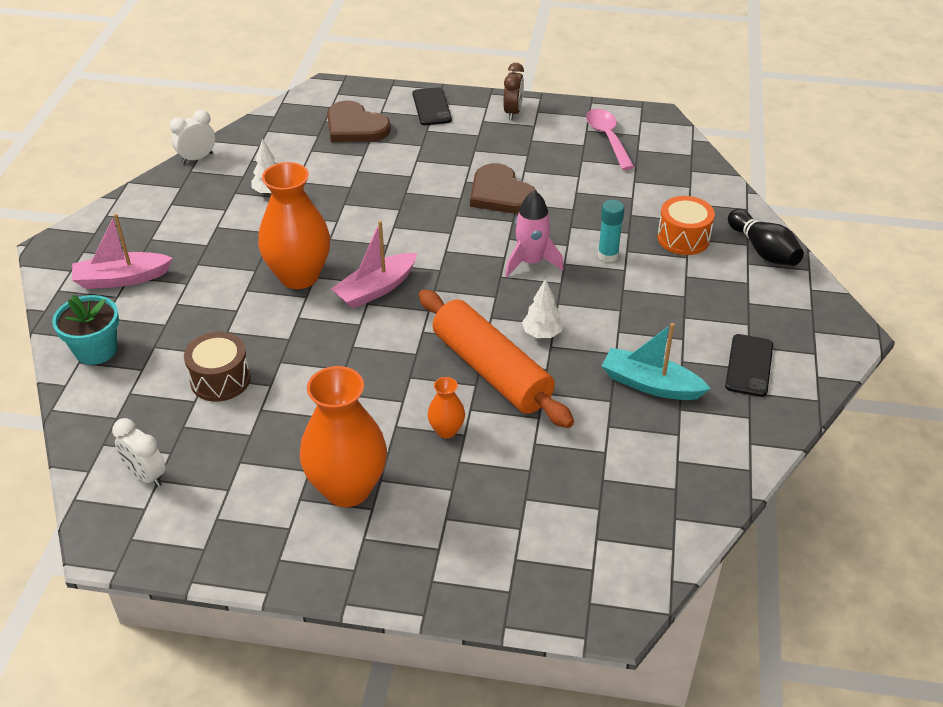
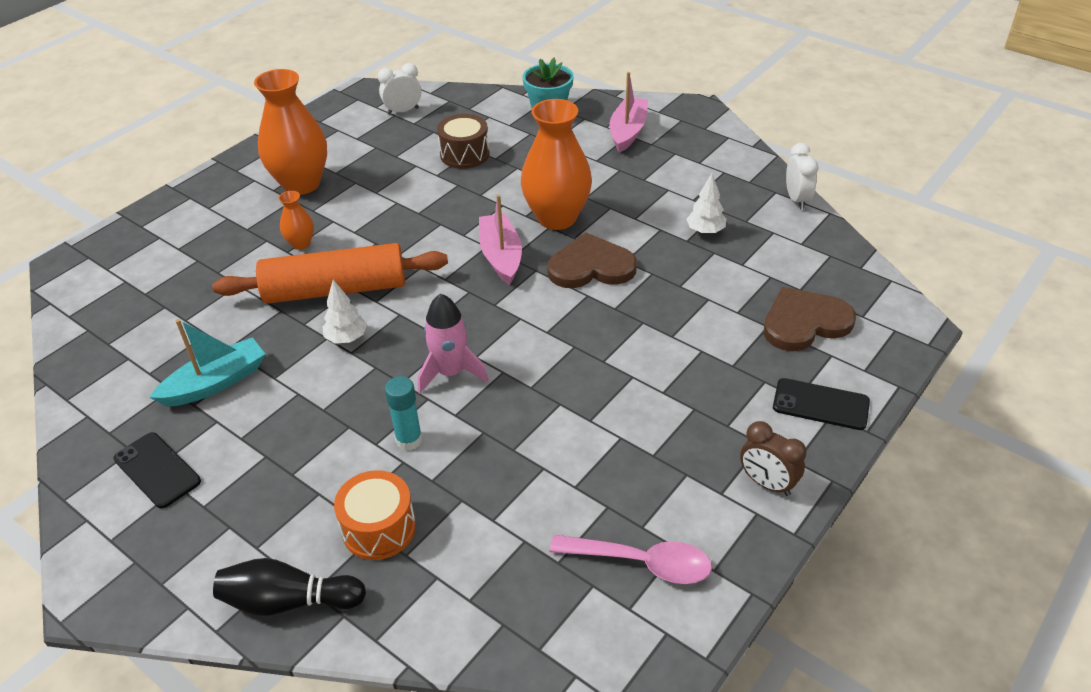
camera: 120 degrees right, 0 degrees up
(500, 193) = (588, 397): brown heart -> brown heart (591, 266)

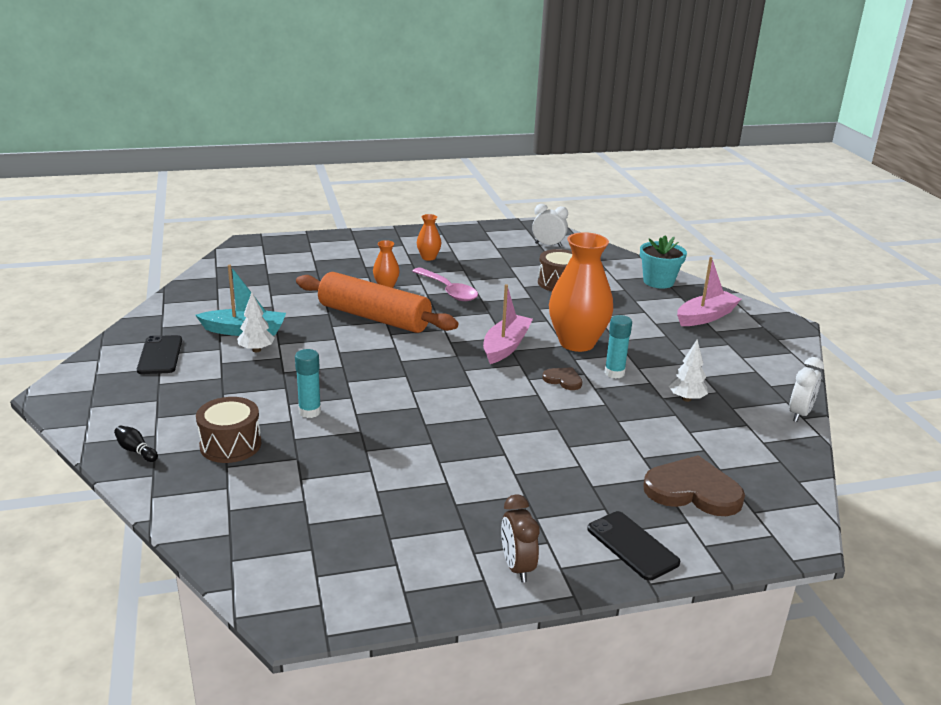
camera: 35 degrees right, 15 degrees down
(288, 601) = (136, 451): black bowling pin -> black bowling pin, size x0.52
(301, 184) = (428, 257): orange vase -> orange vase, size x0.46
(346, 338) = (346, 344): white tree -> white tree (256, 350)
(379, 528) = (230, 445): orange drum -> brown drum
(451, 372) = (384, 391): pink rocket -> none
(591, 266) = (563, 380): brown heart -> brown heart, size x0.51
(623, 235) = (614, 373): none -> turquoise glue stick
(641, 563) = (360, 556): pink spoon -> pink spoon (448, 290)

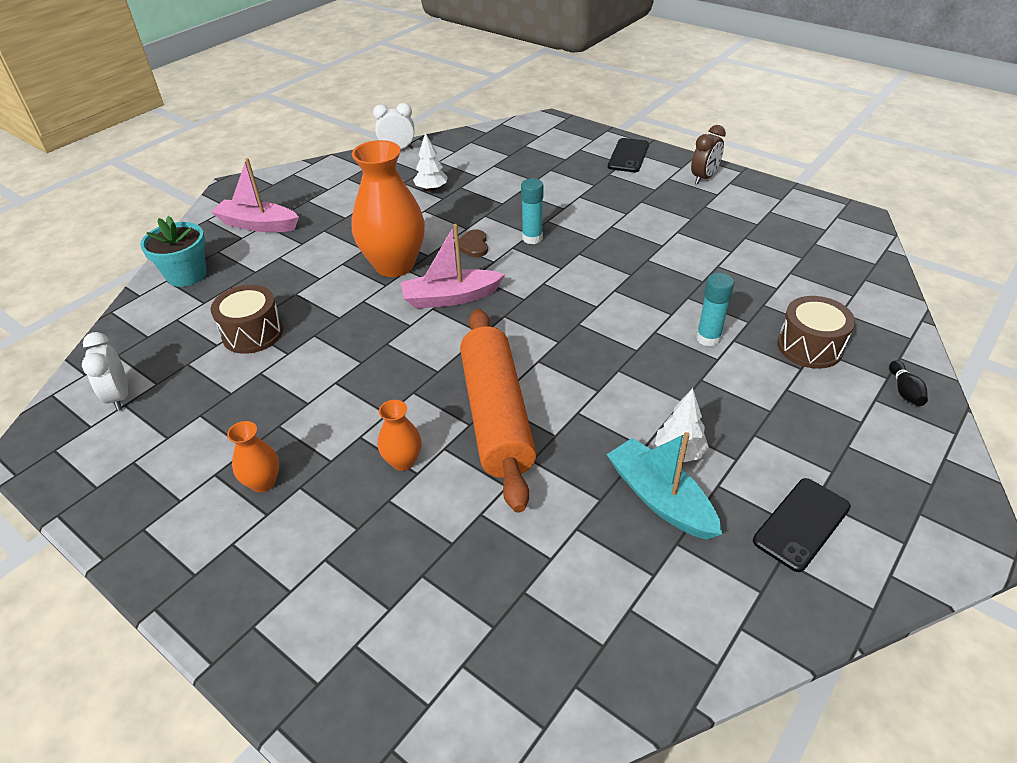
camera: 125 degrees left, 15 degrees up
(448, 290) = (360, 401): pink spoon -> none
(614, 373) = (429, 229): turquoise glue stick -> turquoise glue stick (532, 238)
(693, 490) = (546, 156): brown heart -> none

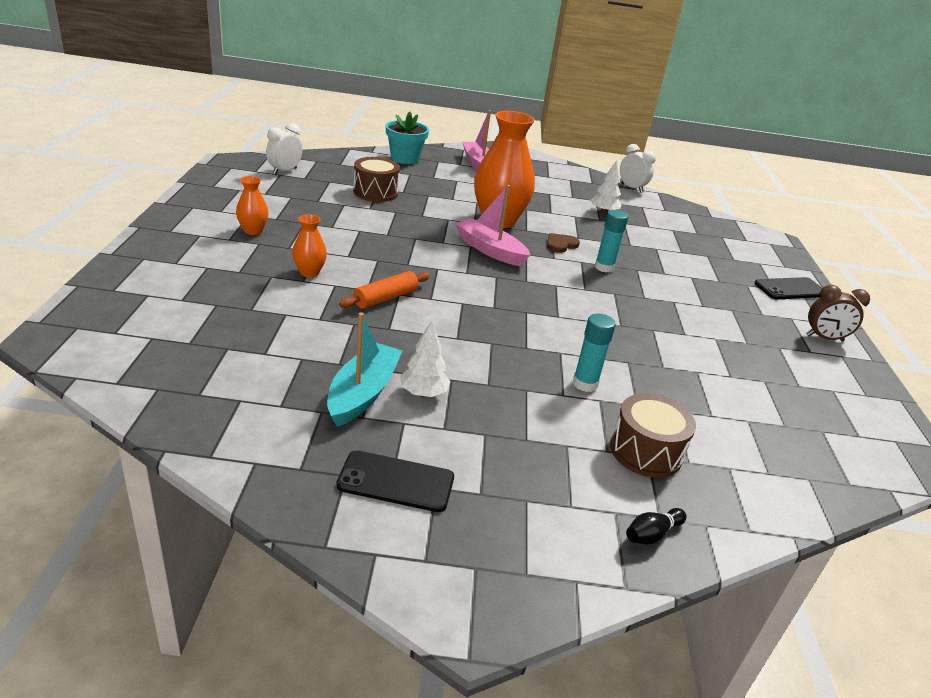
camera: 50 degrees right, 10 degrees down
(496, 415) = (385, 298): orange rolling pin -> orange rolling pin, size x0.48

